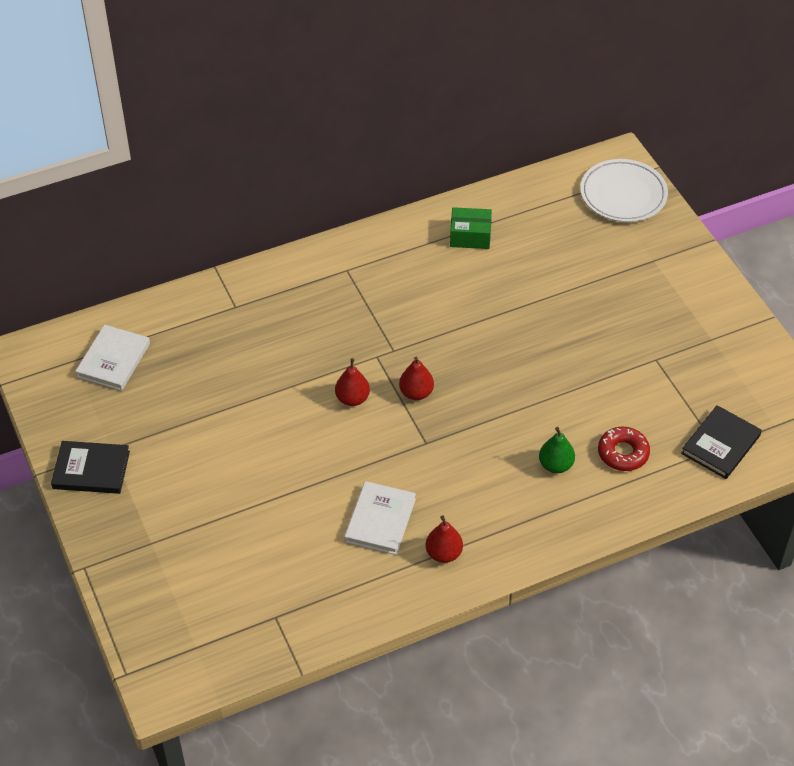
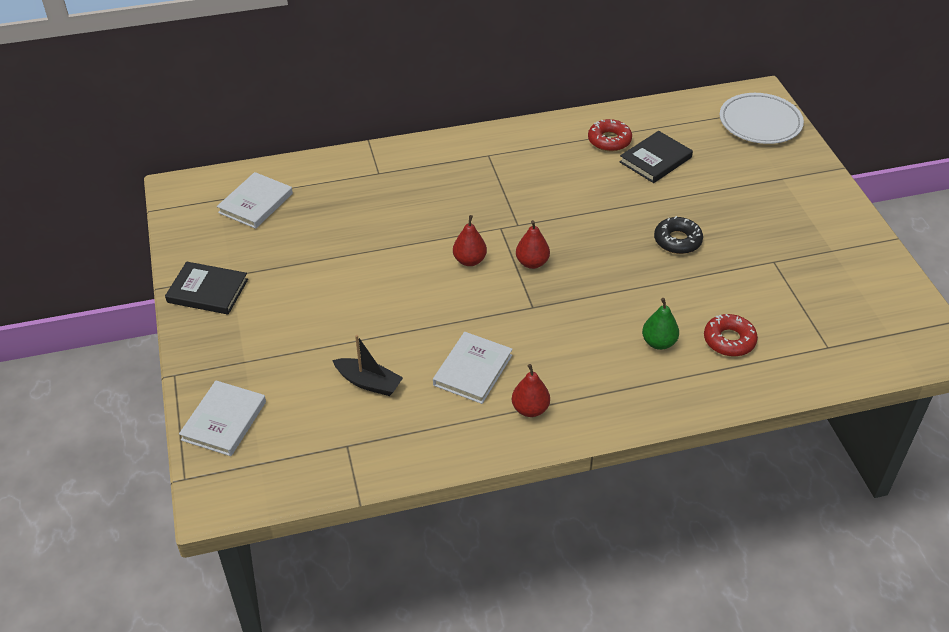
camera: 10 degrees right, 5 degrees down
(148, 609) = (224, 421): none -> white book
(281, 548) = (369, 382): none -> black boat
(470, 236) = (609, 140): green box -> red donut
(558, 348) = (677, 240): none -> black donut
(720, 444) = (831, 345): black book -> black book (655, 160)

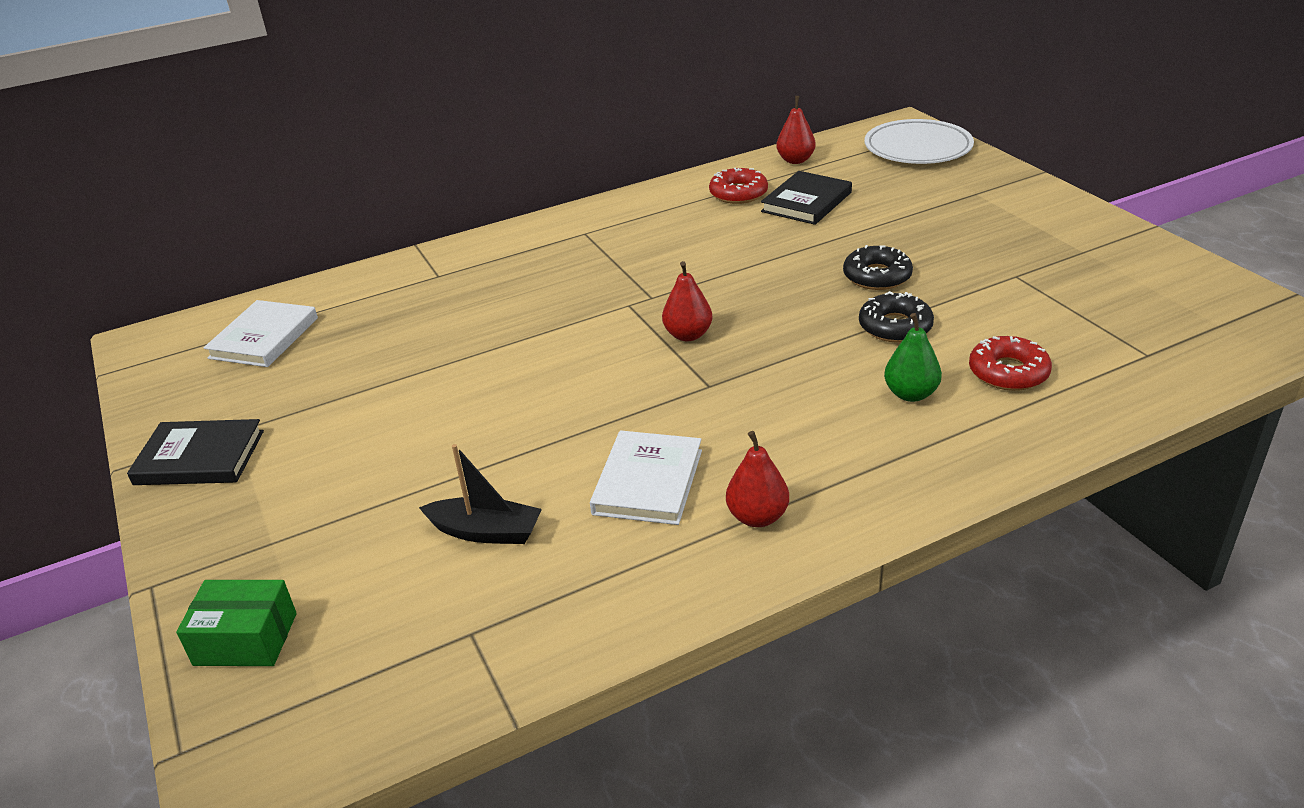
camera: 10 degrees left, 10 degrees down
(224, 421) = (245, 639): white book -> green box
(469, 260) = (597, 348): red pear -> red pear (795, 160)
(671, 286) = (895, 326): none -> black donut

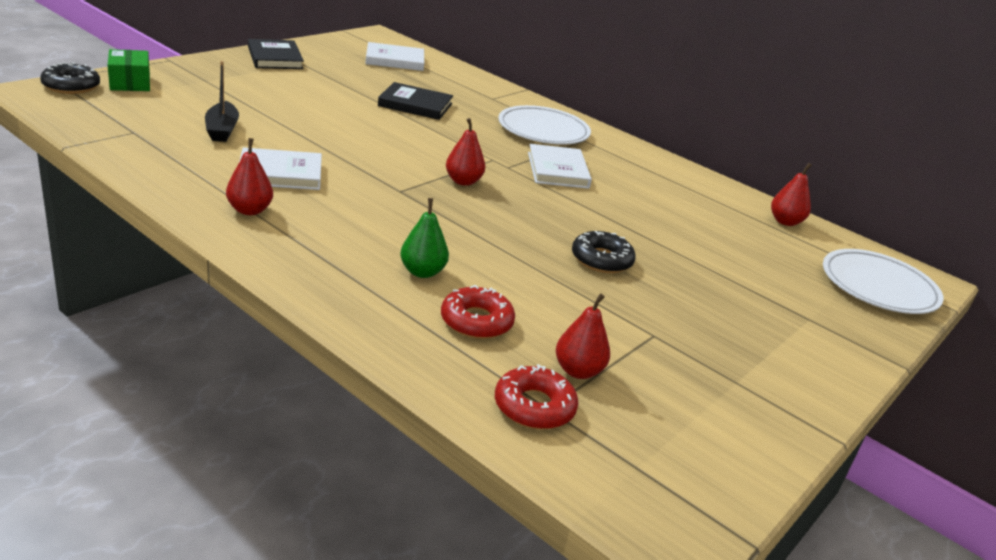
camera: 60 degrees right, 5 degrees down
(552, 255) = (543, 131): none -> white plate
(665, 265) = (557, 170): none -> white book
(738, 193) = (697, 196): red donut -> red donut (534, 407)
(806, 202) = (709, 227): black book -> black book (415, 105)
(895, 326) = (522, 267): black donut -> black donut (71, 86)
(1085, 328) = (578, 371): none -> red pear

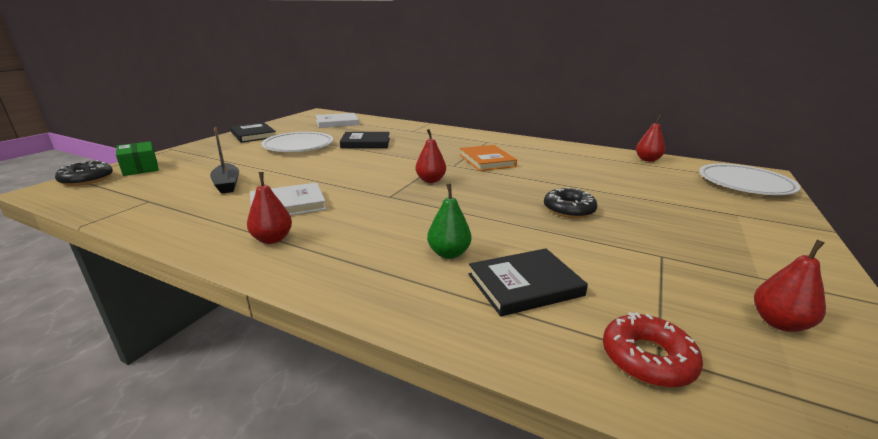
camera: 10 degrees left, 5 degrees down
(476, 321) = (525, 285): red donut -> black book
(543, 131) = (458, 141): white plate -> white plate (298, 146)
(557, 170) = (487, 160): white book -> orange book
(578, 371) = (644, 306): red pear -> red pear (779, 323)

